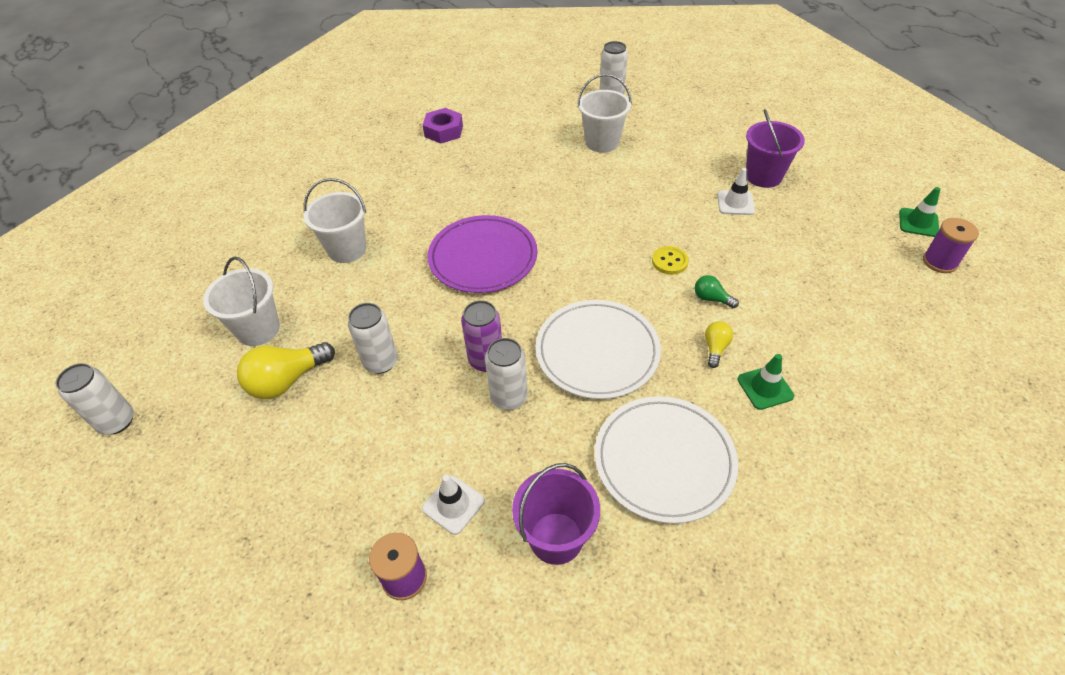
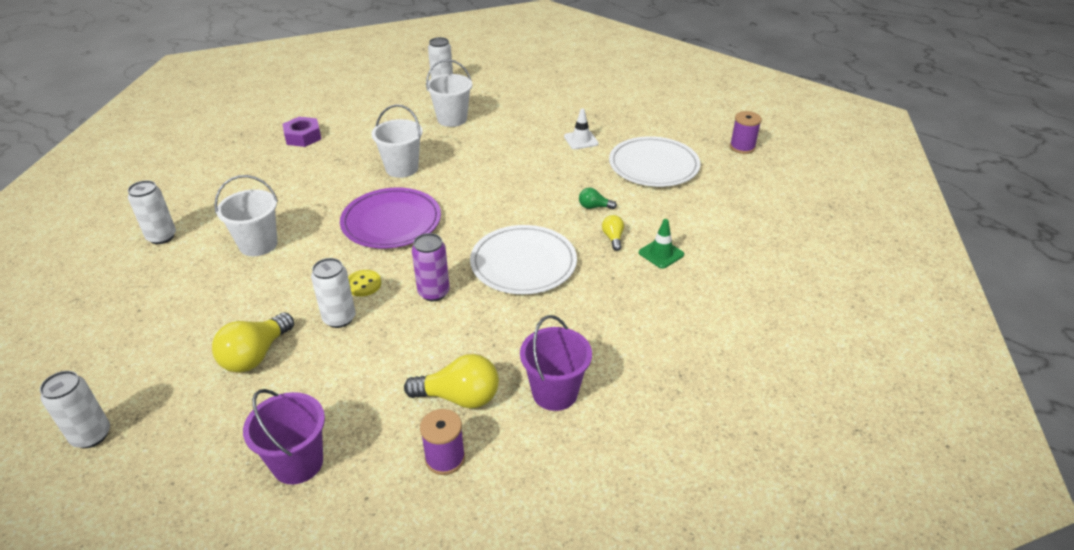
camera: 25 degrees left, 10 degrees down
(258, 329) = (202, 325): white bucket -> white bucket (402, 168)
(453, 505) = (459, 397): white traffic cone -> yellow light bulb
(509, 397) = (467, 313): white can -> white can (162, 237)
(664, 460) = (611, 319): white plate -> white plate (653, 165)
(669, 261) = (550, 190): yellow button -> yellow button (363, 284)
(763, 176) = (593, 118): purple bucket -> purple bucket (297, 463)
(918, 223) = (717, 126): green traffic cone -> none

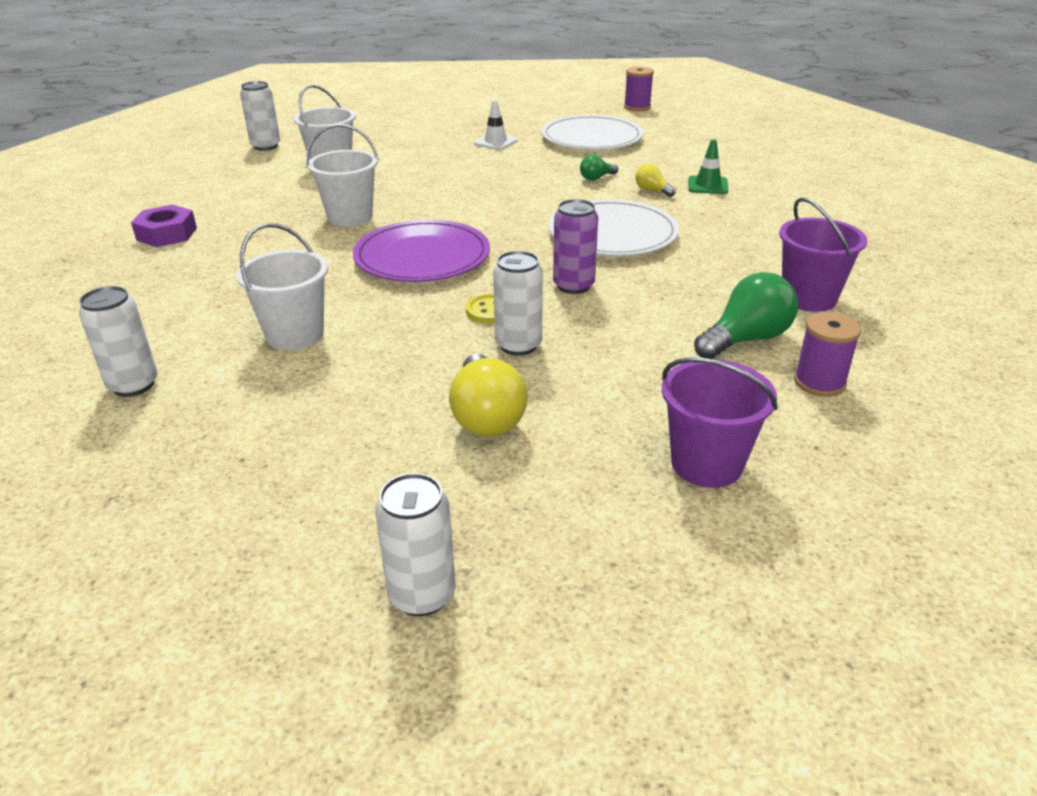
camera: 40 degrees left, 5 degrees down
(459, 397) = (746, 339): yellow light bulb -> green light bulb

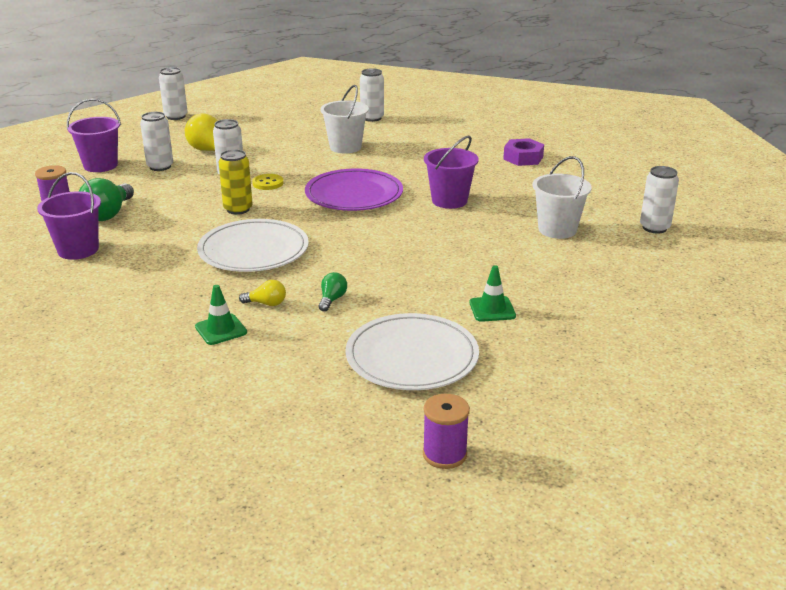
camera: 140 degrees right, 5 degrees down
(350, 217) = (449, 201): white bucket -> purple bucket
(495, 142) = (492, 309): white traffic cone -> green traffic cone
(573, 286) = (238, 209): purple can -> yellow can
(604, 412) = (160, 167): none -> white can

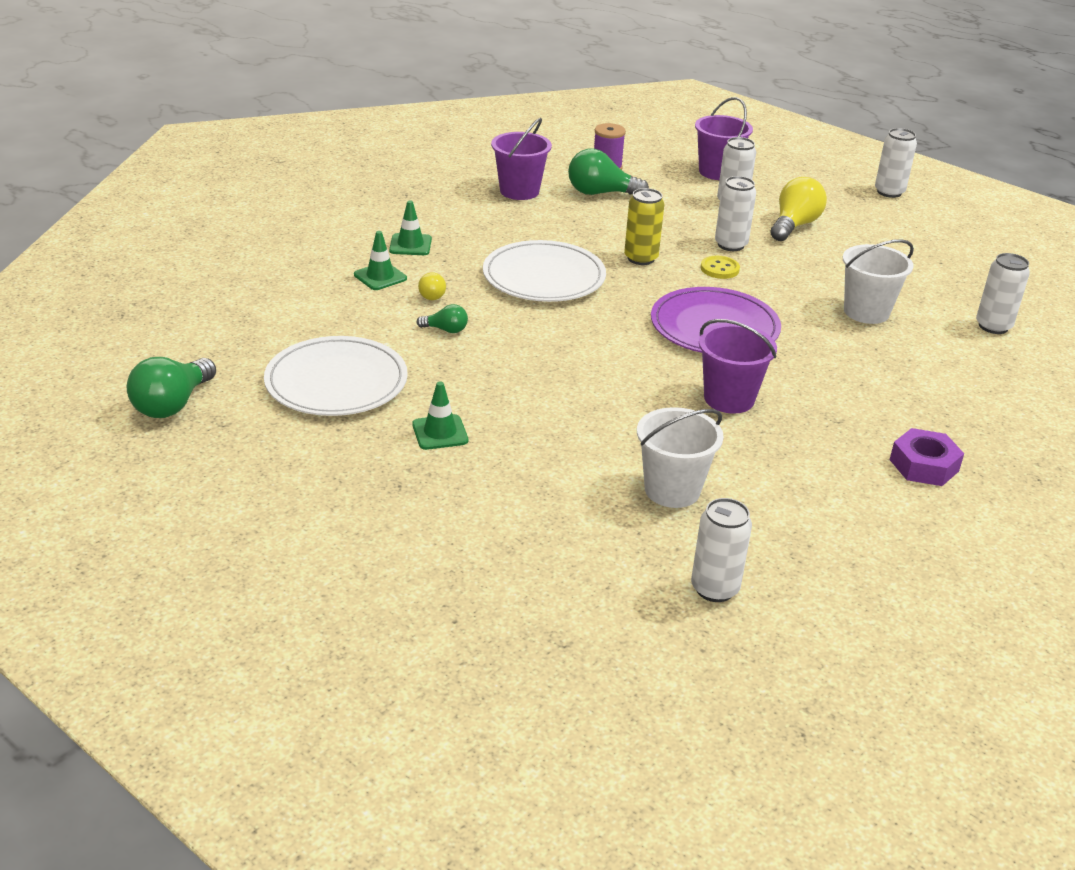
camera: 80 degrees right, 5 degrees up
(161, 311) = (410, 245): none -> green traffic cone
(444, 454) = (172, 404): purple spool -> green light bulb

